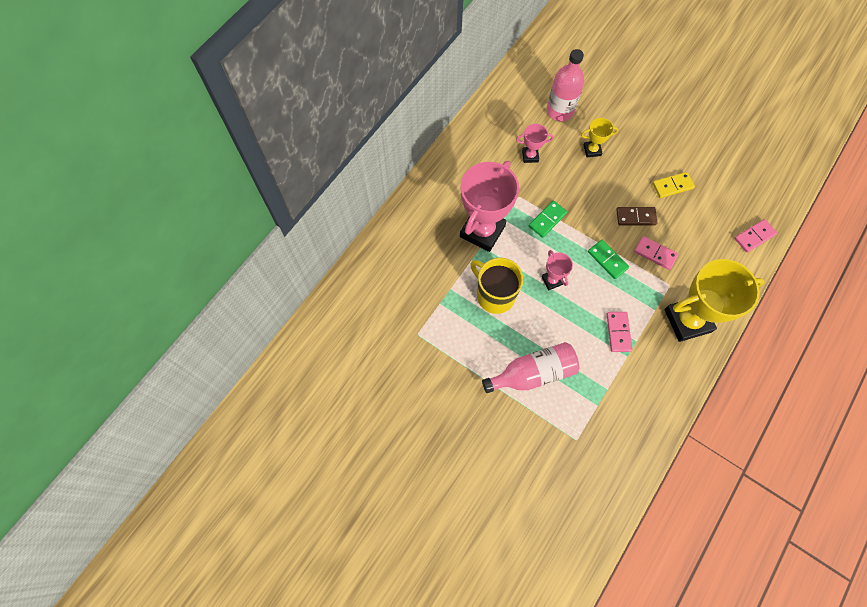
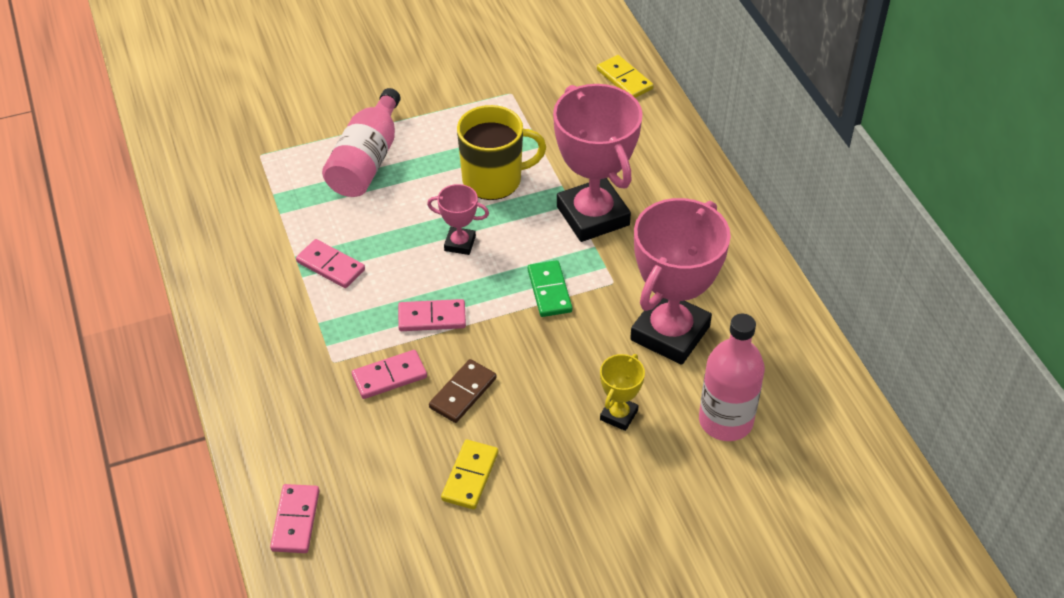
camera: 125 degrees right, 20 degrees down
(361, 280) = (624, 79): none -> yellow domino
(530, 156) = (670, 333): pink trophy -> pink trophy, size x2.16
(607, 260) = (432, 318): green domino -> pink domino
(687, 320) = (270, 346): yellow trophy -> none

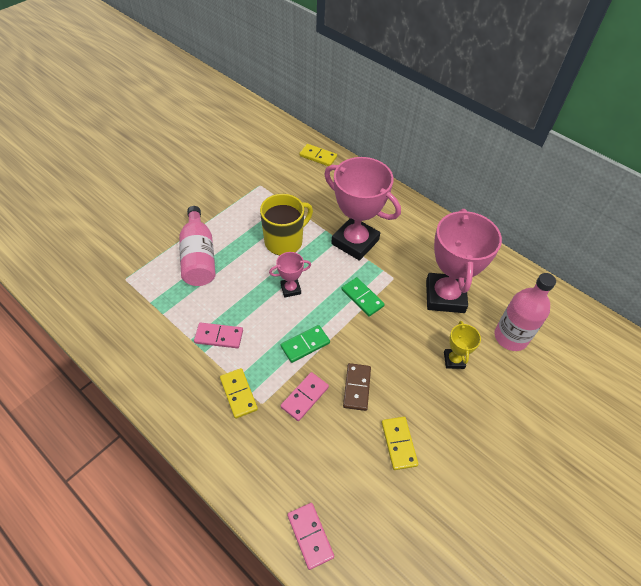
camera: 30 degrees left, 5 degrees up
(312, 340) = (238, 394): none -> yellow domino
(432, 318) = (305, 345): pink domino -> green domino

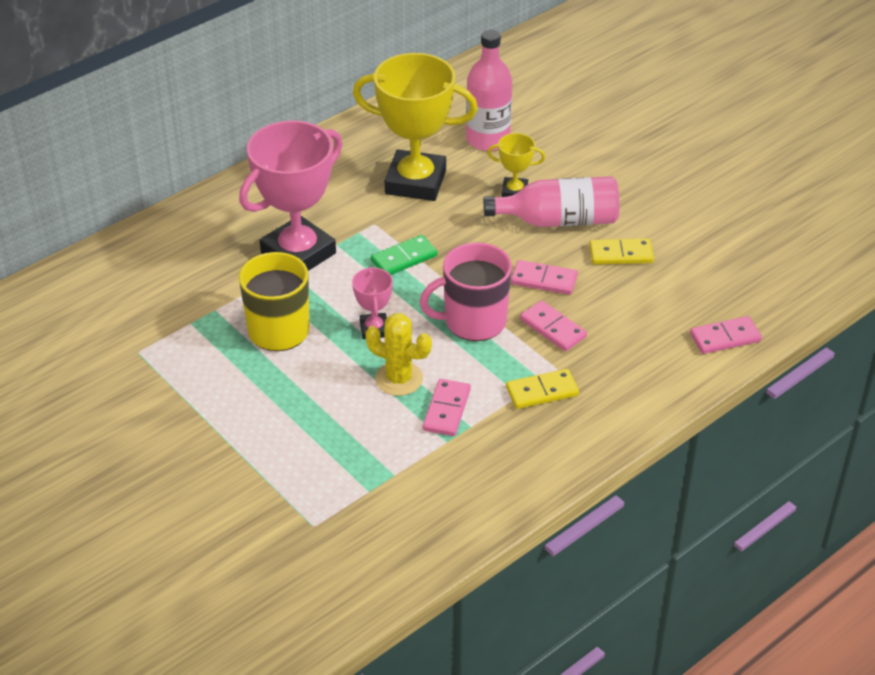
camera: 80 degrees left, 10 degrees down
(199, 257) = (288, 432): pink bottle -> pink bottle (559, 220)
(246, 307) = (399, 379): none -> yellow cactus
(305, 345) = (473, 321): green domino -> pink mug
(318, 156) = (90, 275): yellow domino -> none
(357, 387) = (544, 280): brown domino -> pink domino
(445, 296) = (415, 182): pink trophy -> yellow trophy

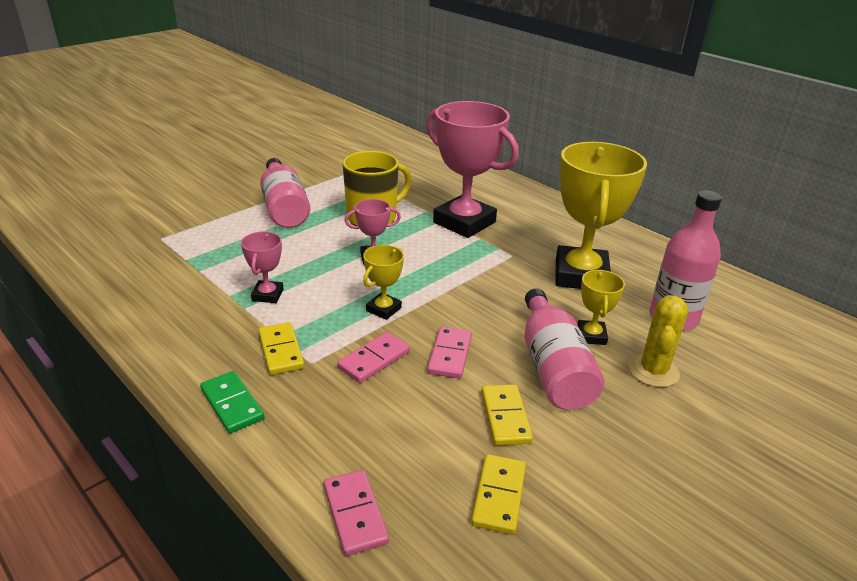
camera: 85 degrees right, 10 degrees down
(241, 413) = (284, 207): none -> pink bottle
(399, 379) = (310, 270): yellow cactus -> yellow cactus (653, 371)
(404, 258) = (468, 271): green domino -> green domino (232, 404)
(447, 410) = (267, 295): pink domino -> pink trophy
(473, 321) = (383, 309): pink mug -> yellow trophy
(700, 266) = (498, 496): none -> yellow domino

